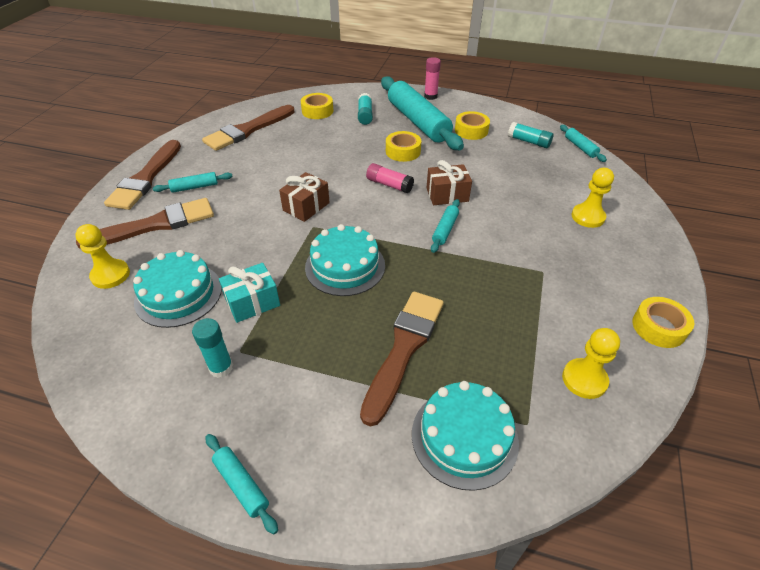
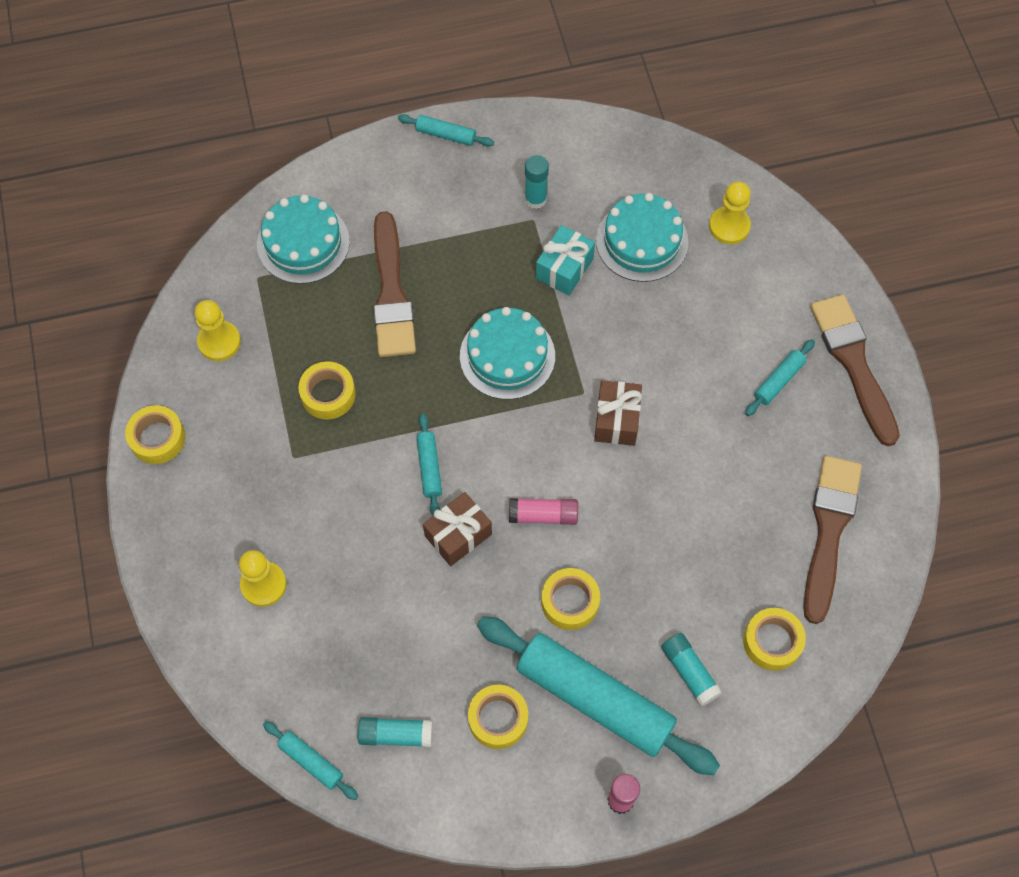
camera: 150 degrees right, 20 degrees up
(155, 225) = (758, 304): brown brush -> none
(498, 298) = (328, 394): none -> yellow tape

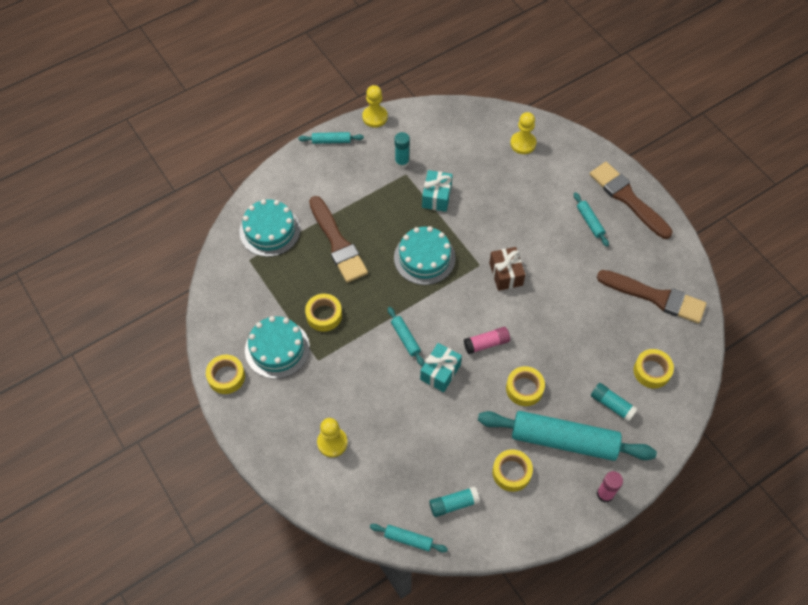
camera: 20 degrees left, 5 degrees down
(219, 342) = (241, 306): yellow pawn -> yellow pawn (375, 117)
(458, 535) = (440, 372): brown gift -> turquoise gift
(642, 241) = (475, 167): turquoise cake -> turquoise cake (277, 349)
(779, 381) = (590, 222): turquoise rolling pin -> turquoise rolling pin turned 45 degrees counterclockwise
(829, 530) = (655, 297): brown brush -> brown brush turned 120 degrees clockwise

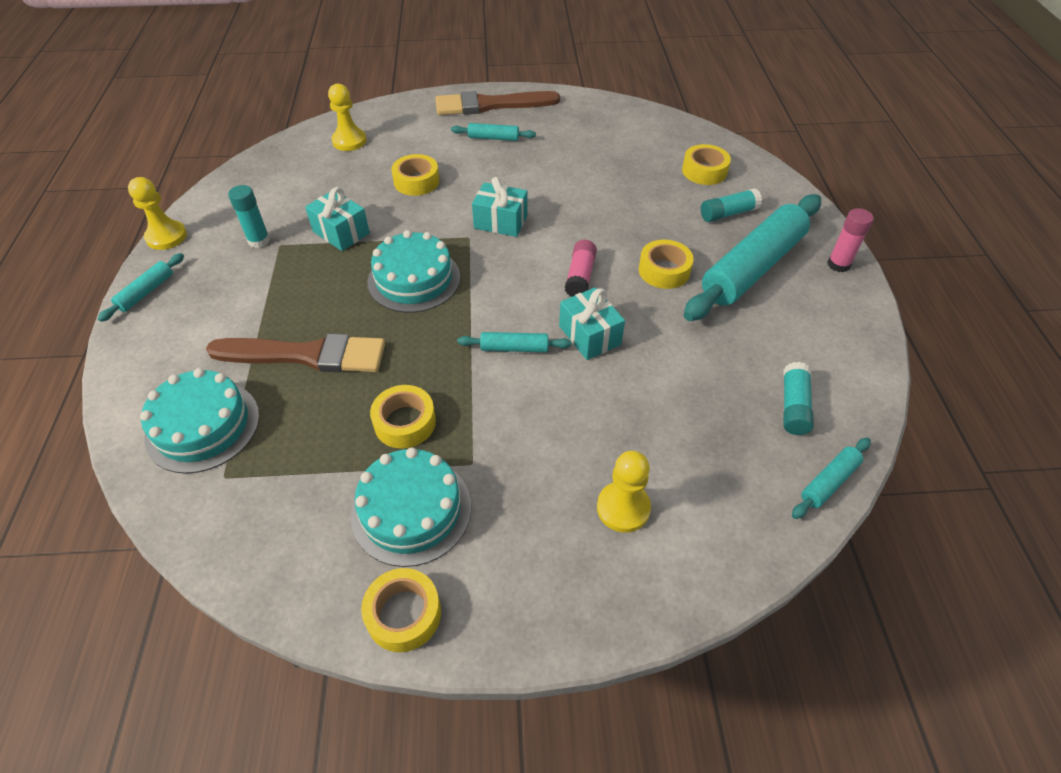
camera: 60 degrees left, 10 degrees down
(506, 274) = (500, 222): brown gift -> turquoise gift
(511, 472) = (773, 330): yellow tape -> yellow tape (416, 181)
(655, 297) = (619, 134): brown brush -> none

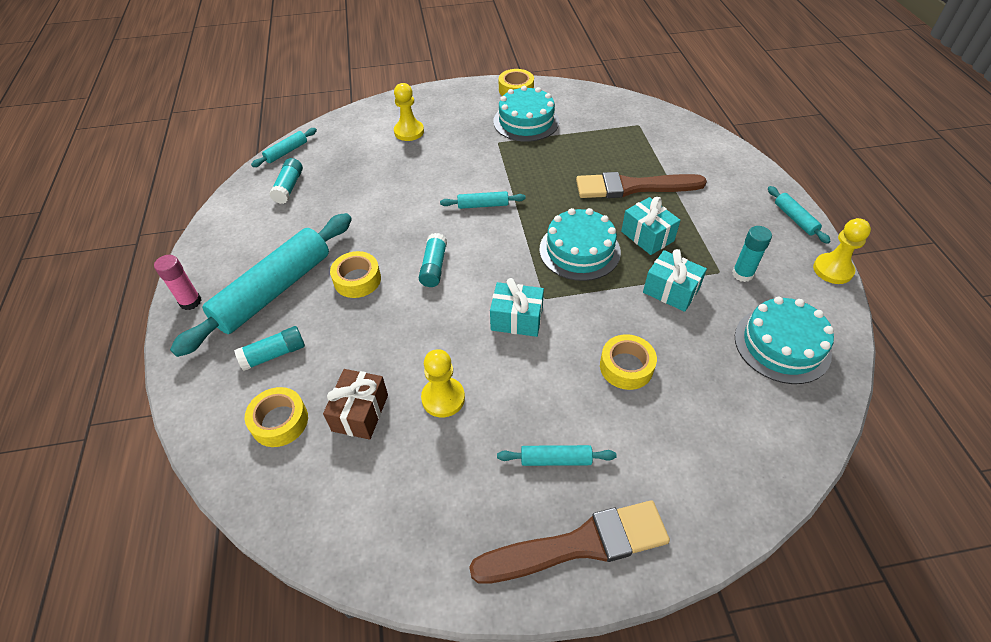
camera: 175 degrees right, 0 degrees up
(146, 292) = (795, 219): turquoise rolling pin -> turquoise rolling pin turned 45 degrees counterclockwise
(203, 426) = (671, 144): turquoise cake -> turquoise cake (782, 345)
(349, 141) = (746, 431): yellow pawn -> yellow pawn (443, 398)
(405, 422) = (545, 157): yellow tape -> none
(580, 276) = (434, 267): pink glue stick -> turquoise glue stick
(589, 335) = (426, 219): turquoise gift -> turquoise gift (647, 236)
(640, 171) = (360, 412): none -> brown gift

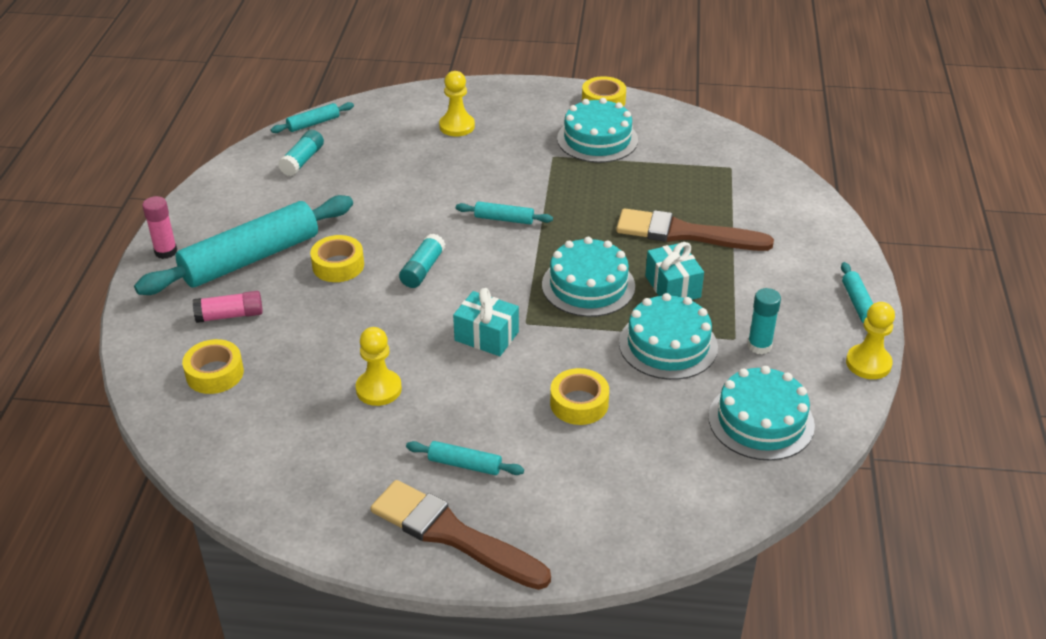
camera: 15 degrees right, 10 degrees down
(274, 354) = (229, 315): turquoise glue stick -> pink glue stick
(360, 412) = (293, 383): brown gift -> none
(579, 544) = (452, 535): brown brush -> brown brush turned 150 degrees counterclockwise
(671, 291) = (668, 345): turquoise gift -> turquoise cake

